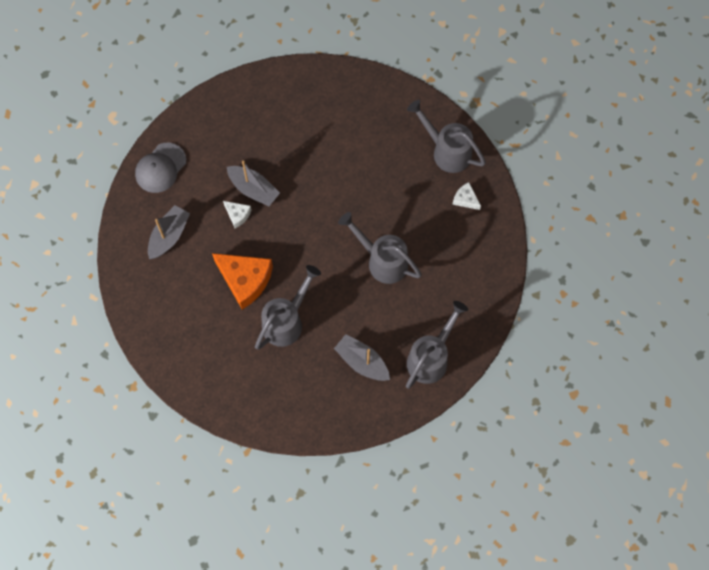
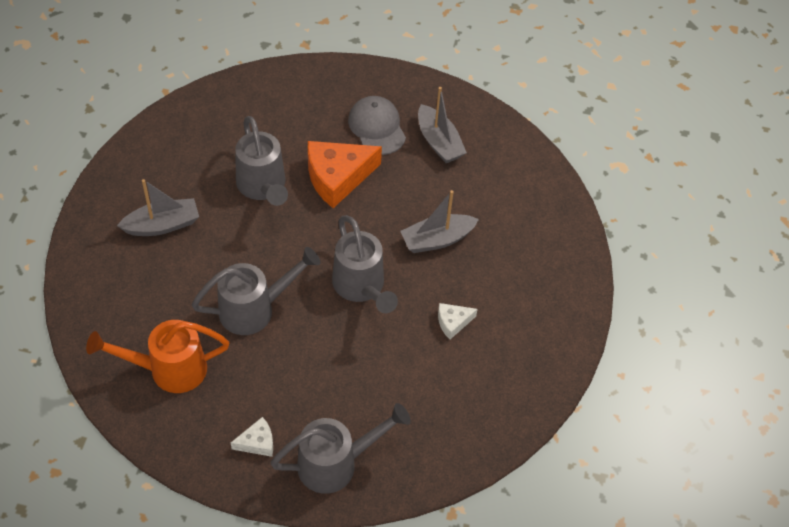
camera: 120 degrees right, 15 degrees down
(160, 168) = (525, 174): grey cap -> grey cap (377, 127)
(237, 215) = (417, 210): white cheese -> white cheese (453, 322)
(431, 358) = (109, 287): grey watering can -> grey watering can (361, 287)
(458, 279) = (169, 369): none -> orange watering can

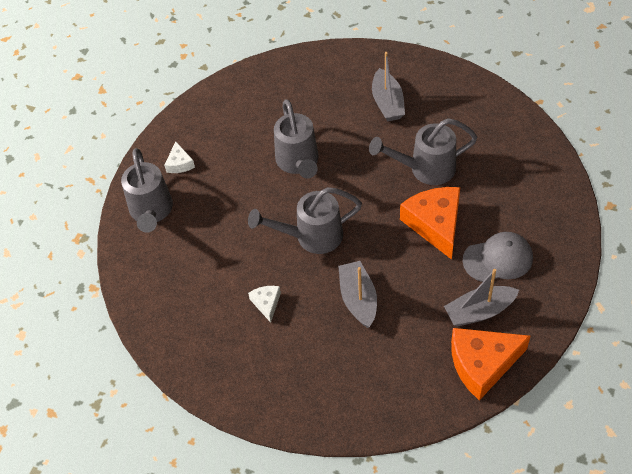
camera: 105 degrees right, 0 degrees up
(169, 369) = (251, 111): orange watering can -> none
(495, 140) = (482, 364): none -> orange cheese

